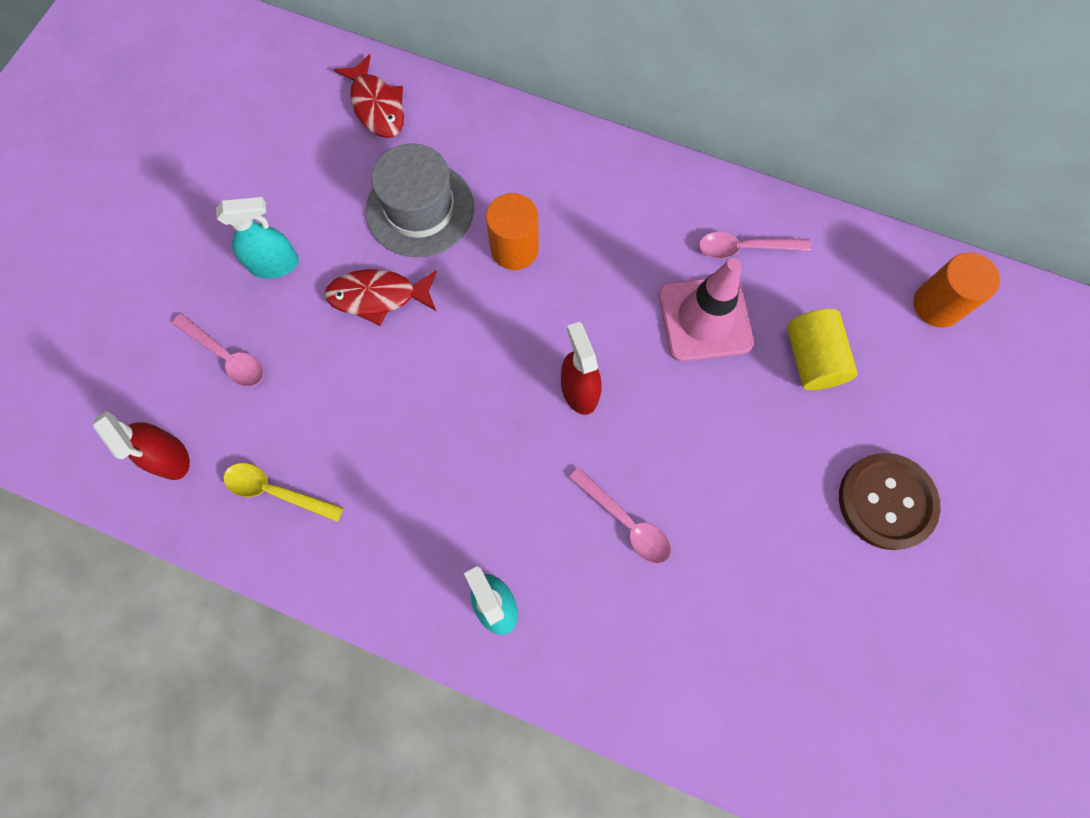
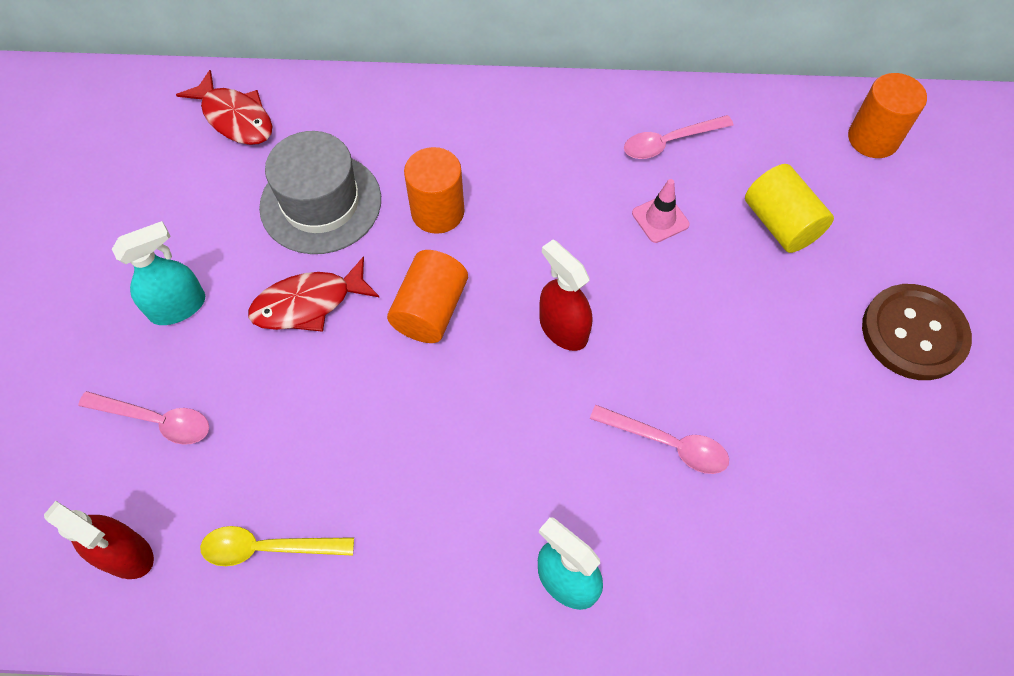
camera: 20 degrees left, 10 degrees down
(475, 336) = (430, 310): none -> orange cylinder
(705, 319) = (660, 219): pink traffic cone -> pink traffic cone, size x0.50

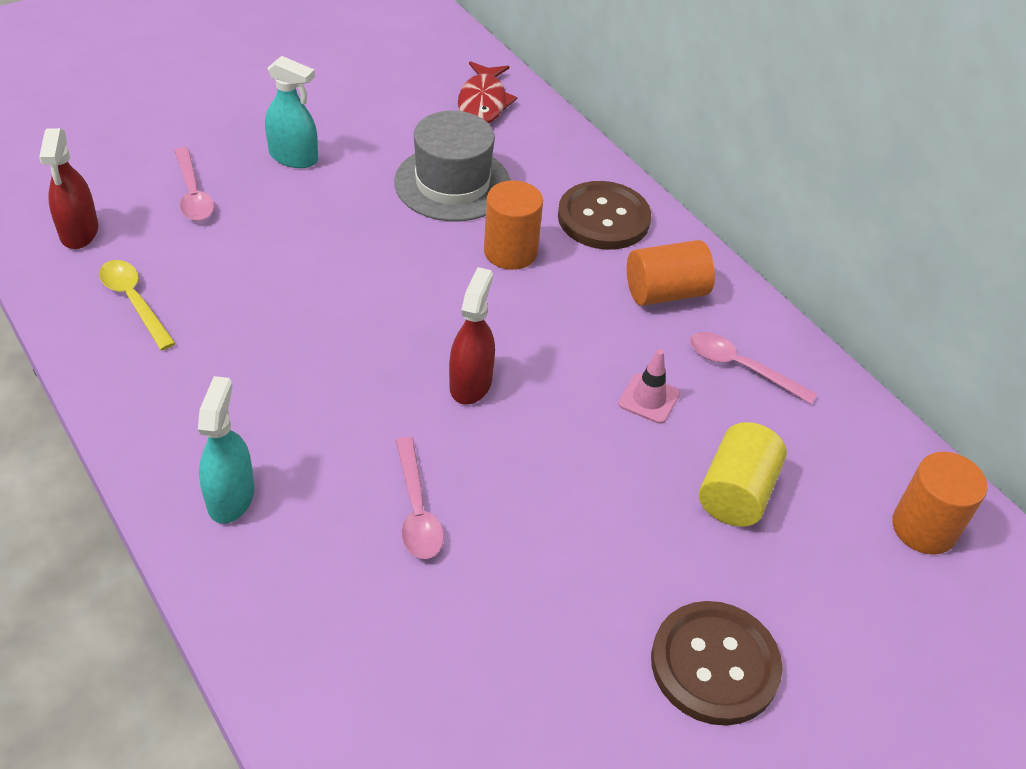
camera: 50 degrees right, 15 degrees down
(308, 304) = (356, 221): red fish -> none
(430, 310) = (413, 292): orange cylinder -> orange cylinder (665, 293)
(450, 124) = (603, 218): none -> brown button

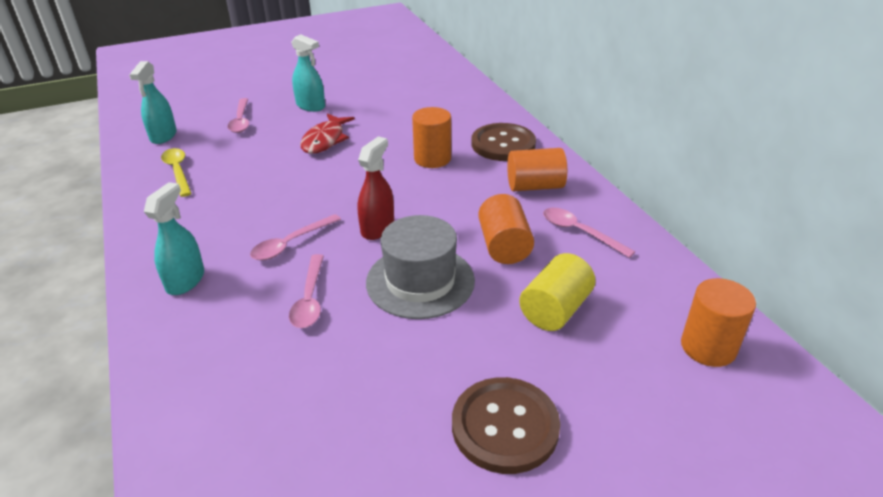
camera: 15 degrees right, 10 degrees down
(79, 232) = (163, 136): red spray bottle -> turquoise spray bottle
(358, 420) = (291, 243): none -> pink spoon
(452, 183) = (407, 122): grey hat -> grey hat (420, 281)
(483, 102) = (442, 84): red fish -> red fish (325, 140)
(649, 399) = (504, 246): pink traffic cone -> orange cylinder

